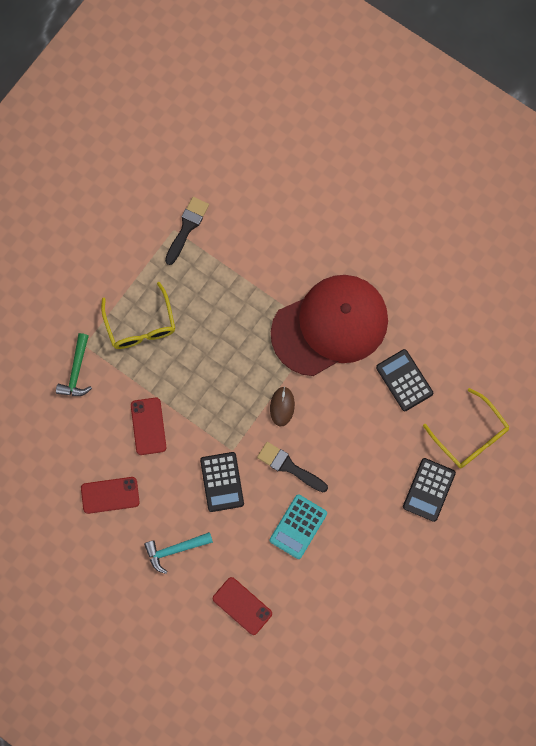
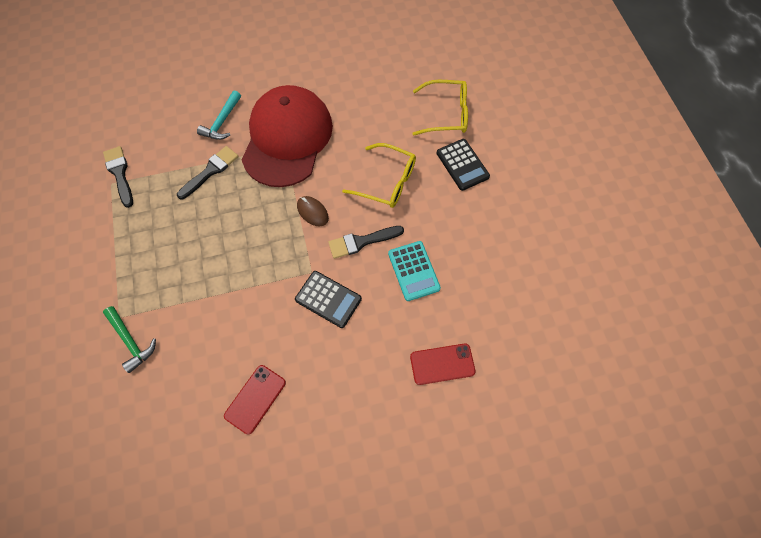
camera: 50 degrees left, 10 degrees down
(140, 325) = (150, 262): yellow glasses -> yellow glasses (387, 182)
(148, 426) = (231, 320): red phone -> none
(175, 550) = (349, 381): turquoise hammer -> turquoise hammer (222, 122)
(249, 294) = (210, 171): none -> black brush
(404, 380) = (370, 123): black calculator -> none

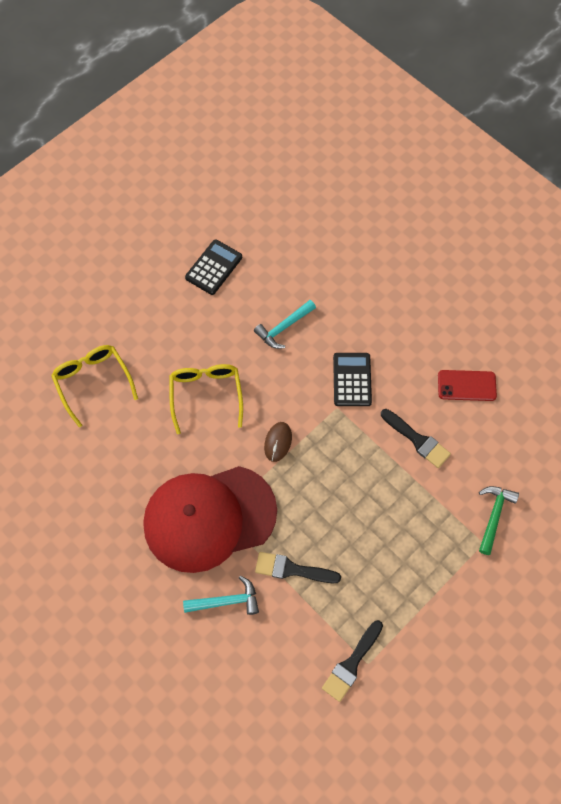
camera: 120 degrees left, 0 degrees up
(361, 242) = (282, 383): black brush -> black brush (417, 440)
(413, 271) = (283, 328): turquoise calculator -> turquoise hammer
(442, 364) = (349, 270): red phone -> none
(462, 165) = (148, 340): black calculator -> black calculator (214, 267)

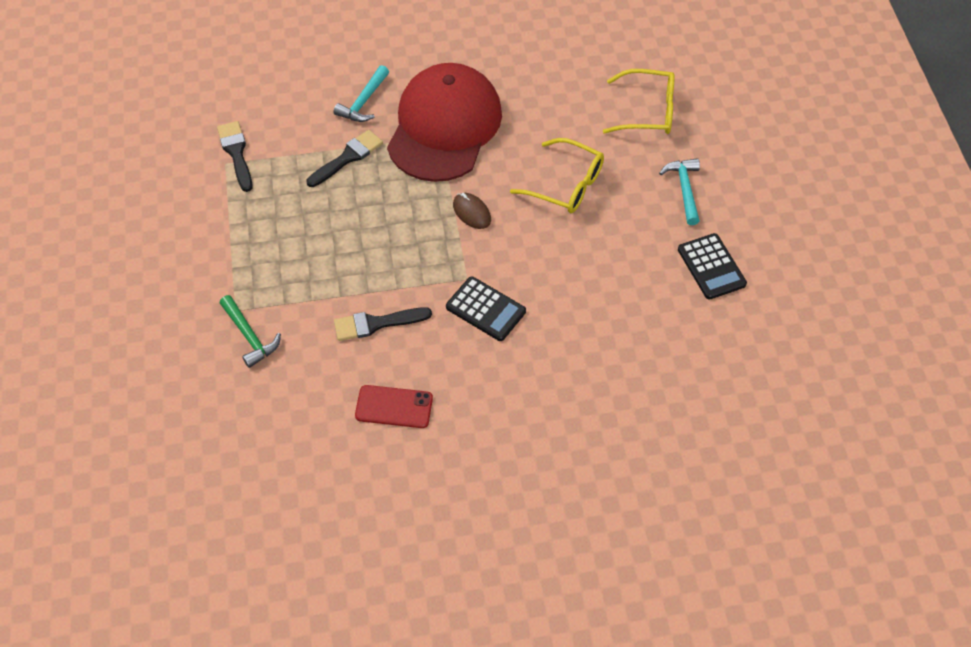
camera: 125 degrees right, 10 degrees down
(283, 328) = (591, 286): turquoise hammer -> turquoise hammer (684, 189)
(466, 386) = (394, 407): red phone -> red phone turned 60 degrees clockwise

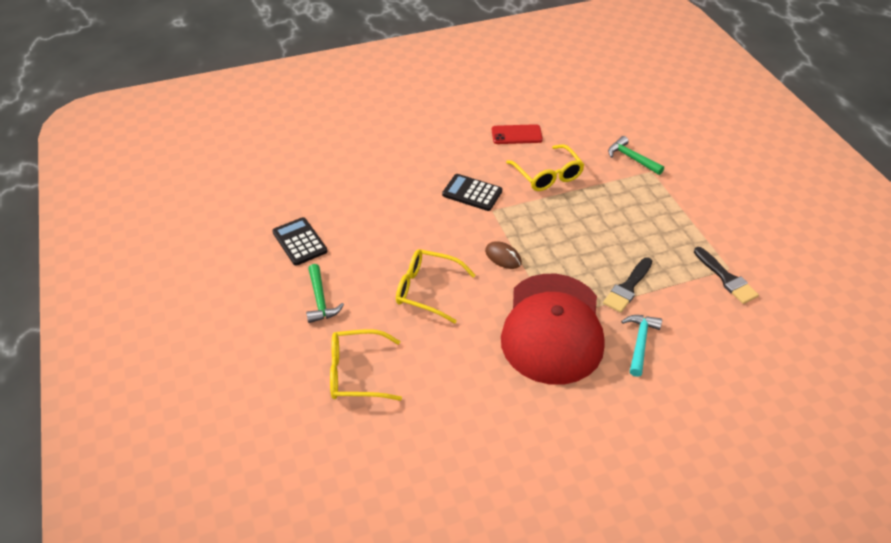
camera: 170 degrees right, 10 degrees down
(376, 324) = (548, 175): black brush -> yellow glasses
(684, 189) = (320, 300): turquoise hammer -> green hammer

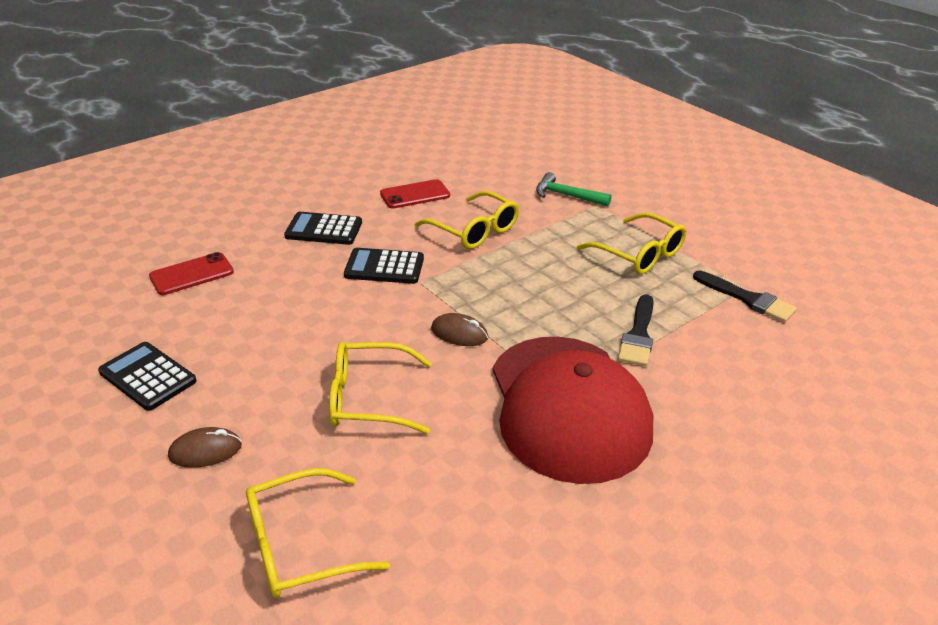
camera: 20 degrees left, 10 degrees down
(320, 300) = (205, 451): green hammer -> brown mouse
(344, 171) = (192, 274): none -> red phone
(441, 153) = (324, 229): none -> black calculator
(640, 342) = (690, 397): turquoise hammer -> none
(662, 222) = (639, 254): none -> yellow glasses

